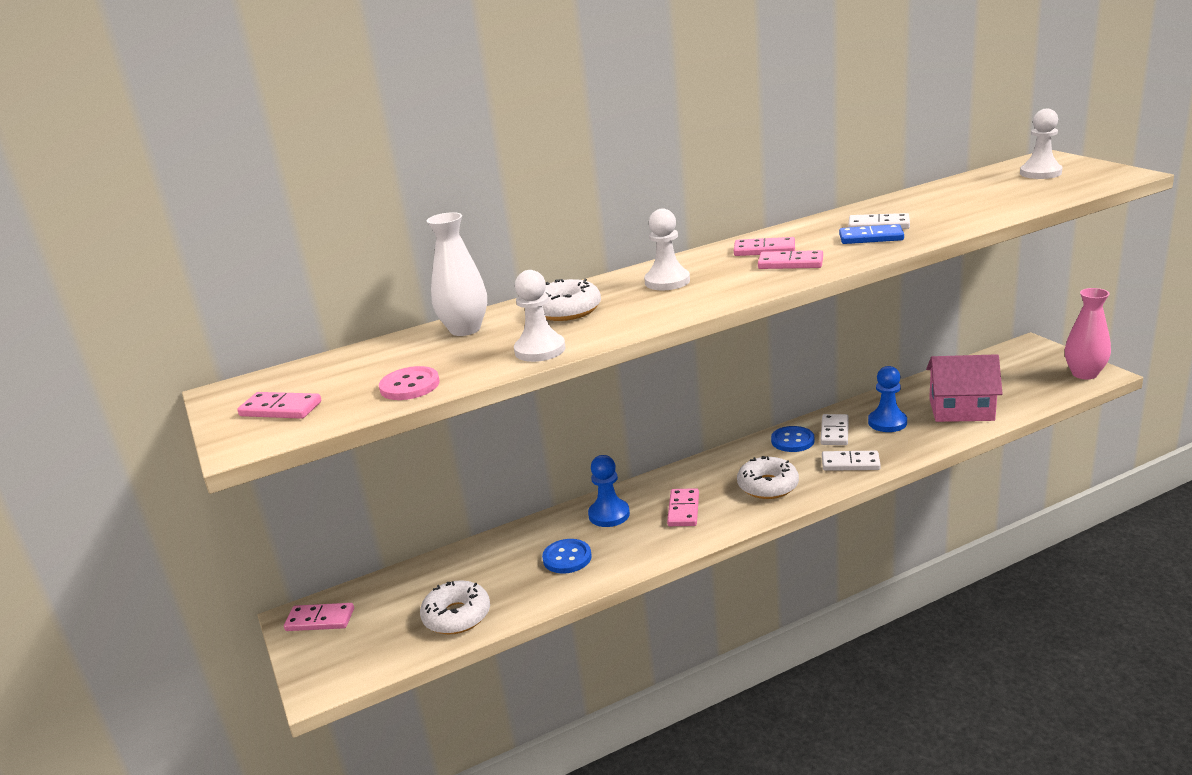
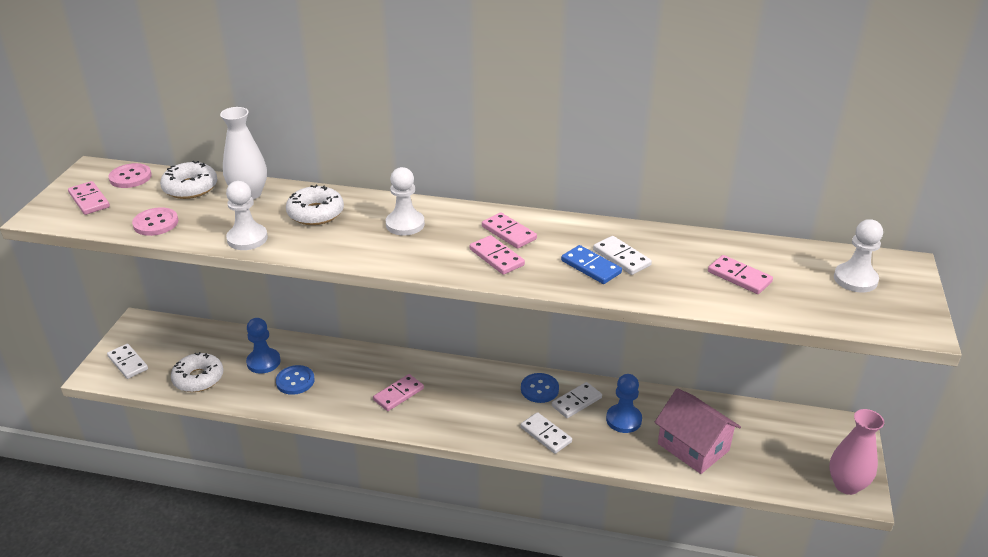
camera: 35 degrees right, 10 degrees up
(292, 376) = (130, 177): none -> pink button
(320, 620) = (145, 332): pink domino -> pink domino (739, 277)
(345, 654) = (128, 363): none -> white domino
(609, 515) = (357, 367): blue pawn -> blue pawn (263, 362)
(768, 486) = (470, 413): white donut -> white donut (190, 188)

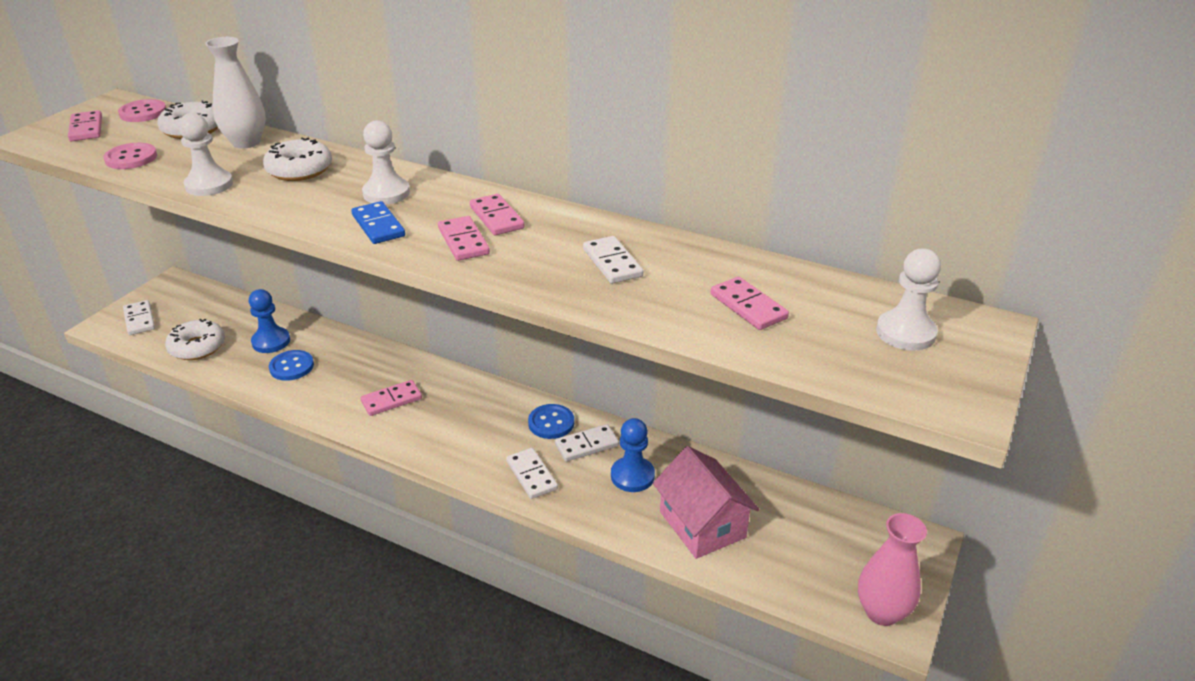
camera: 15 degrees right, 0 degrees up
(590, 267) = (567, 268): blue domino -> blue domino (378, 226)

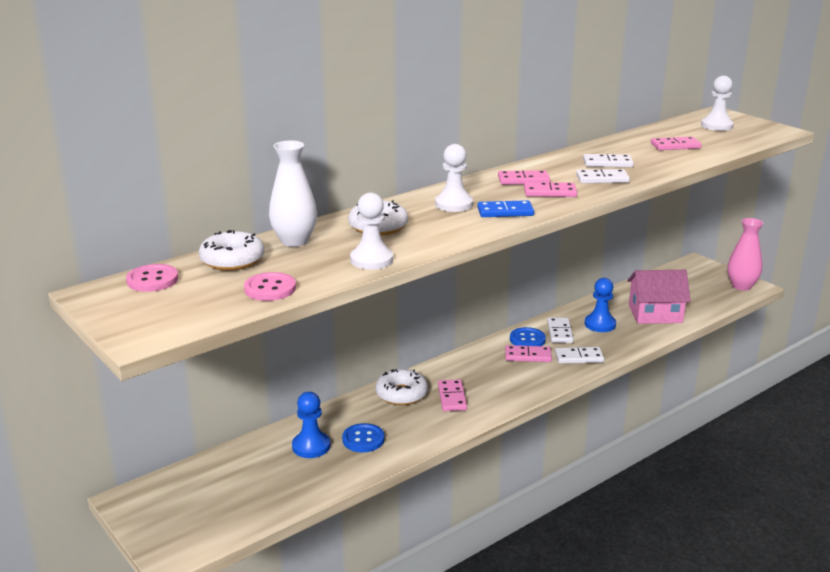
camera: 65 degrees left, 10 degrees down
(86, 129) = (159, 308): pink domino -> pink domino (528, 356)
(139, 320) = (186, 527): white domino -> white domino (602, 179)
(197, 347) = (280, 491): white donut -> white donut (401, 394)

